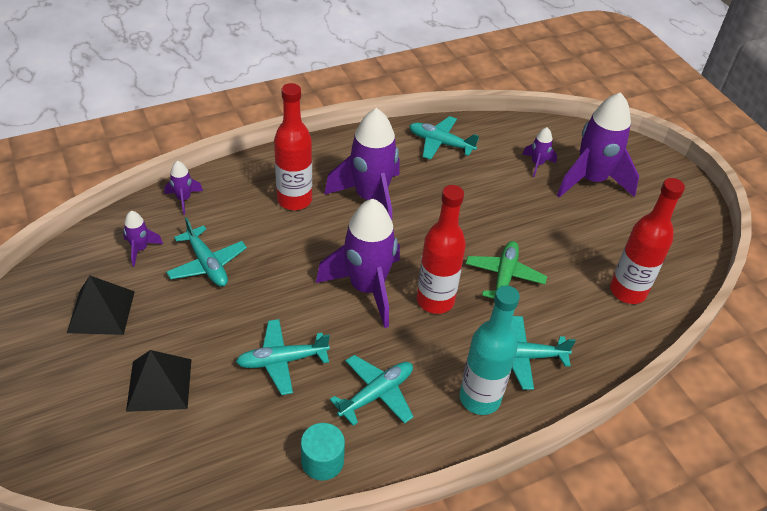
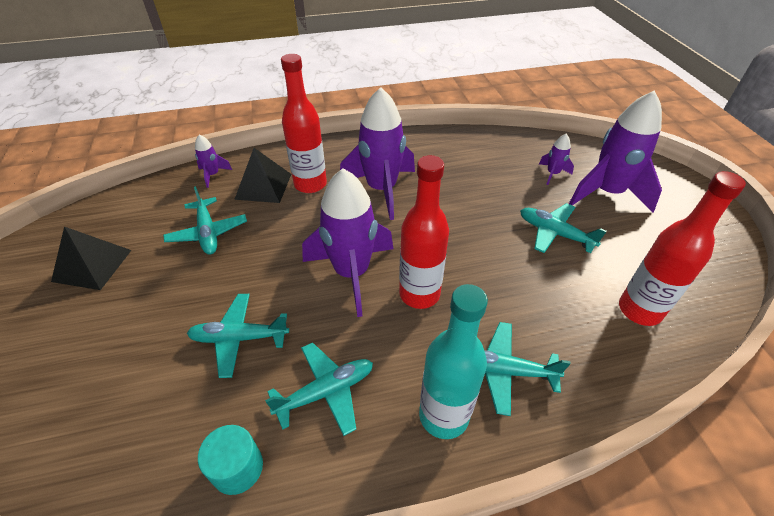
camera: 15 degrees right, 0 degrees up
(140, 249) = (155, 213): purple rocket -> none
(159, 384) = (107, 346): black pyramid -> black pyramid (263, 186)
(440, 143) = (461, 148): turquoise plane -> turquoise plane (555, 233)
(504, 277) = (499, 278): green plane -> none

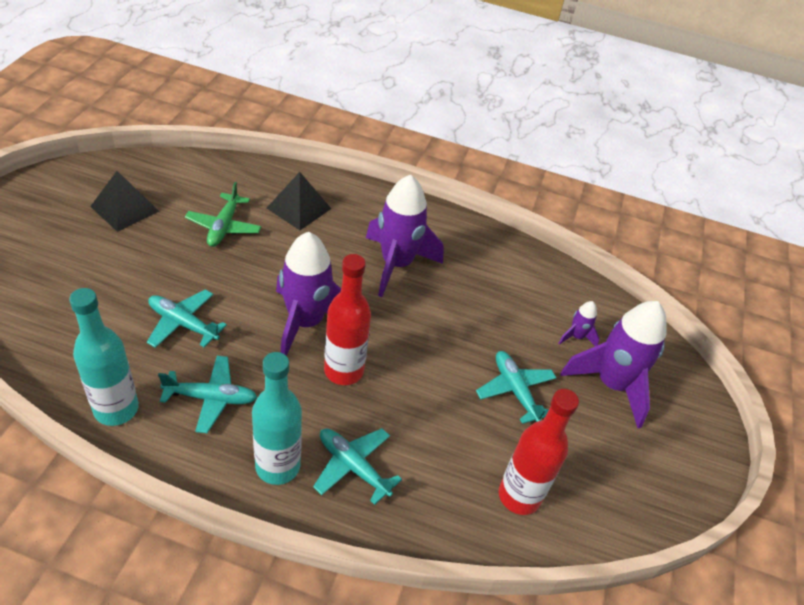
camera: 25 degrees right, 0 degrees up
(208, 233) = (224, 227): turquoise plane -> green plane
(213, 175) = (266, 176): purple rocket -> none
(237, 468) = (116, 409): turquoise cylinder -> turquoise bottle
(310, 184) = (339, 227): red bottle -> none

